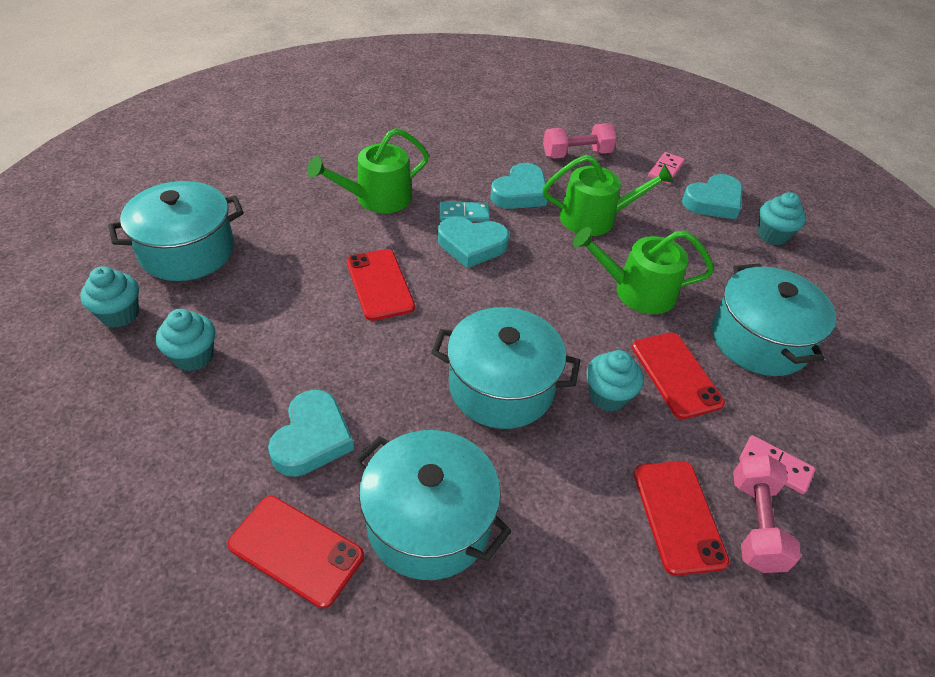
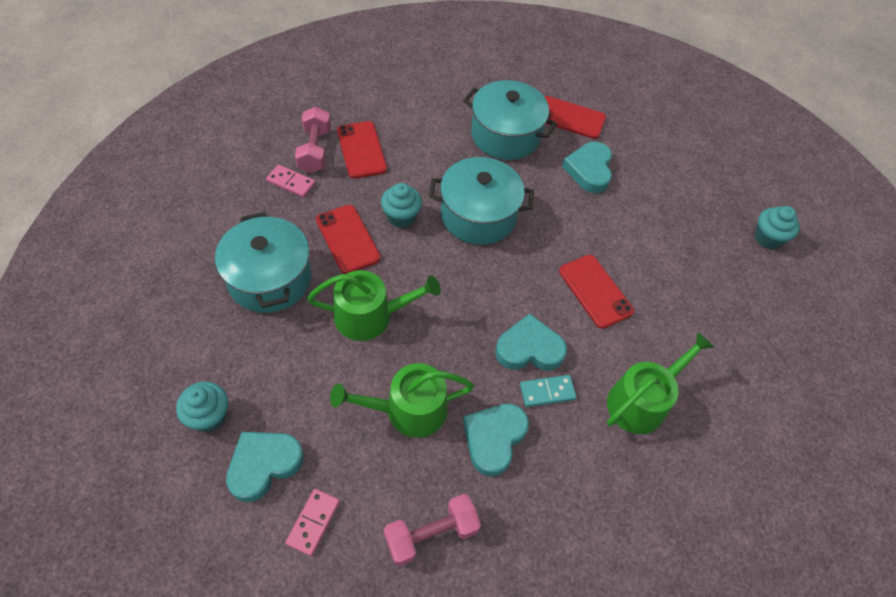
camera: 170 degrees right, 10 degrees up
(187, 251) = (767, 303): turquoise pot -> none
(193, 356) = (694, 213): turquoise cupcake -> none

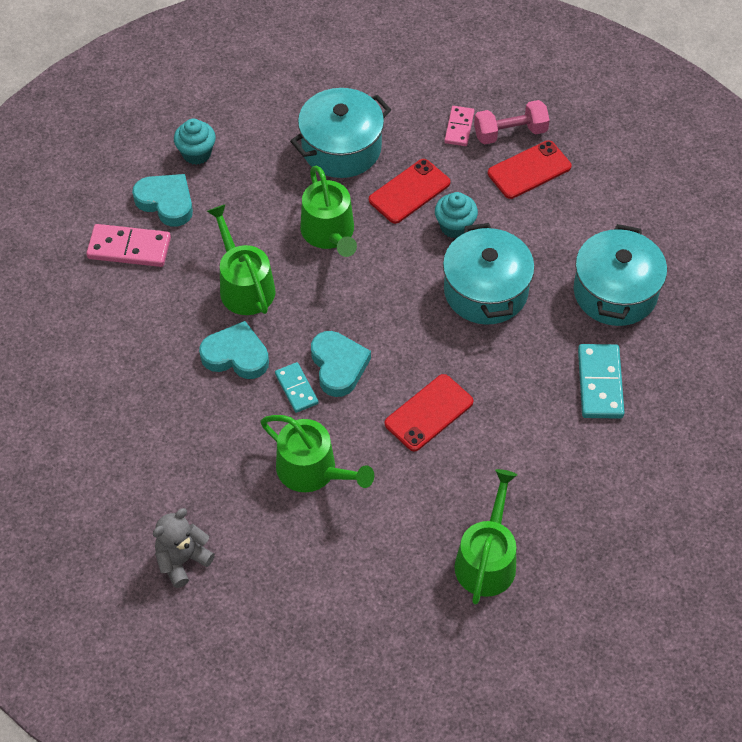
camera: 80 degrees right, 0 degrees up
(313, 522) = (129, 248): pink domino -> pink domino, size x1.60
(431, 534) = (140, 328): pink dumbbell -> none
(570, 118) = (677, 351): red phone -> none
(589, 170) = (600, 383): turquoise heart -> turquoise domino
(732, 551) = (182, 560): none -> grey teddy bear
(744, 290) = (487, 559): none -> green watering can
(767, 238) = (577, 583): turquoise cupcake -> none

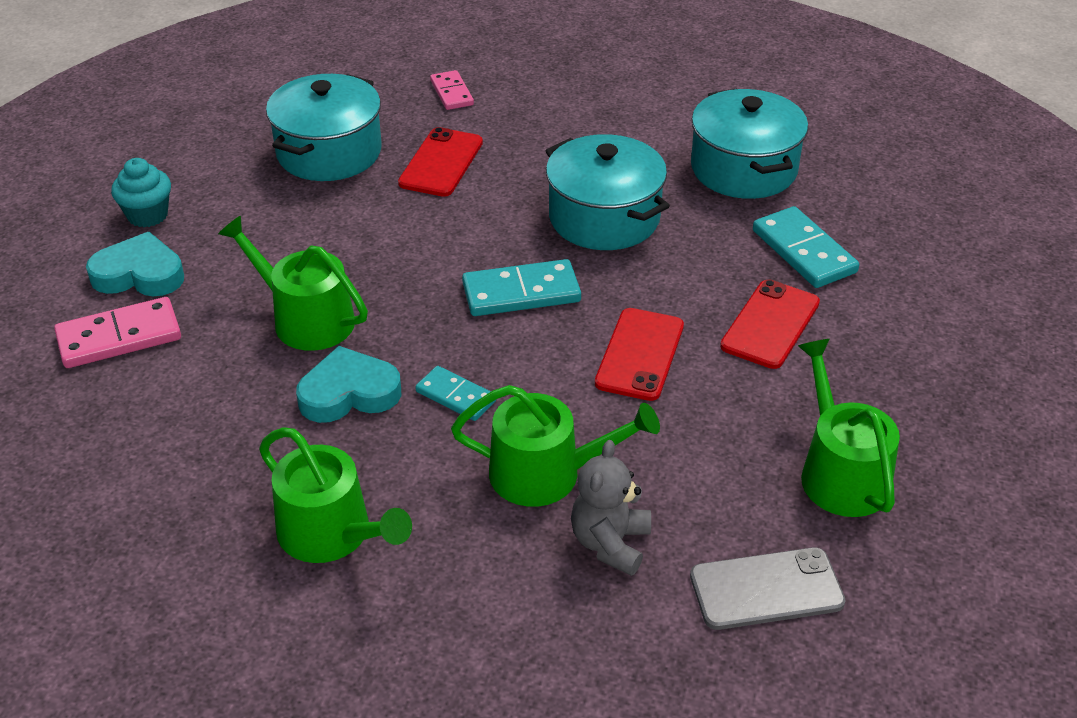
camera: 30 degrees left, 15 degrees down
(182, 560) = (449, 659): grey teddy bear -> grey teddy bear (610, 543)
(329, 233) = (376, 231): green watering can -> green watering can (332, 533)
(338, 366) = (490, 352): turquoise heart -> none
(382, 610) = (766, 589): none -> grey phone
(388, 328) = (521, 293): none -> turquoise domino
(455, 226) = (519, 175): turquoise cupcake -> none
(510, 133) = (511, 79): pink dumbbell -> none
(529, 170) = (559, 102): red phone -> red phone (770, 324)

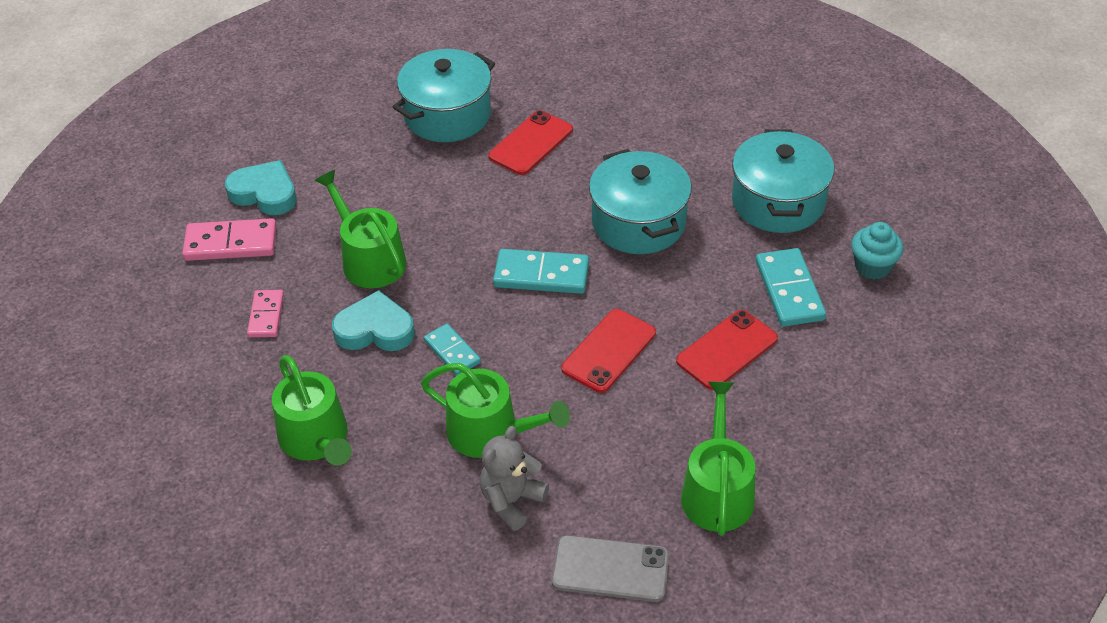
camera: 20 degrees right, 5 degrees up
(147, 215) = (290, 143): turquoise cupcake -> turquoise cupcake (872, 267)
(452, 93) = (568, 78): pink domino -> pink domino (266, 315)

